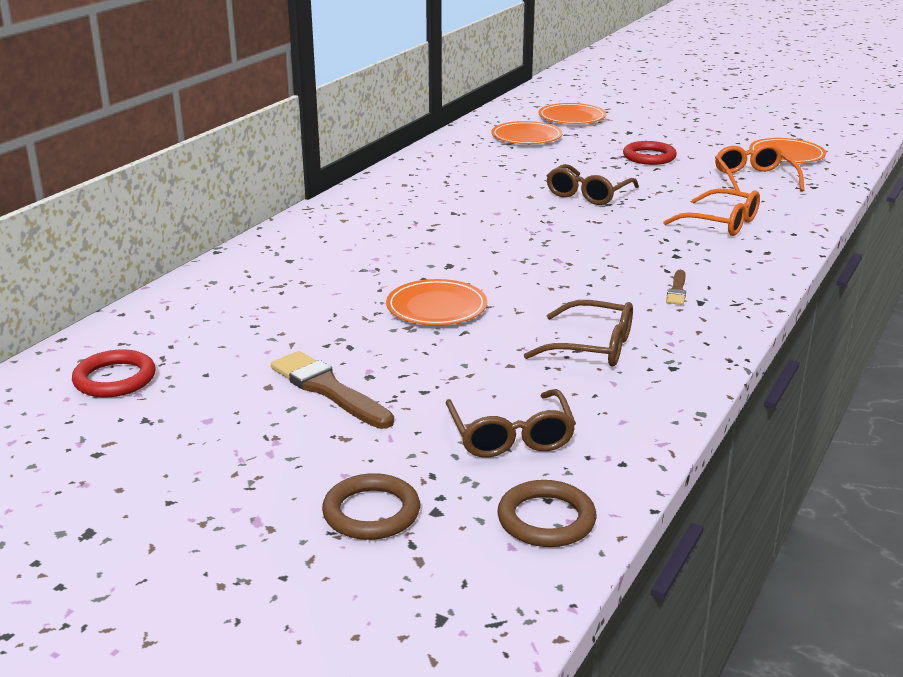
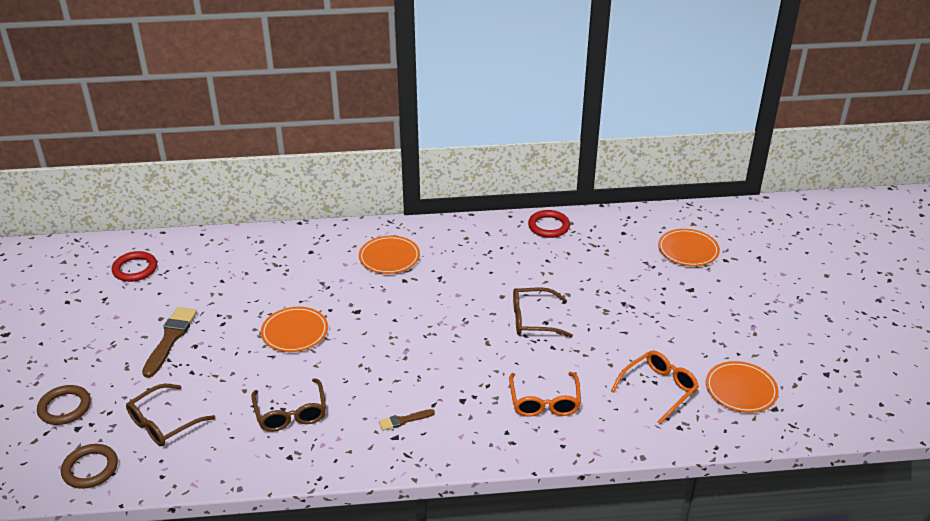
camera: 55 degrees right, 10 degrees up
(526, 137) = (617, 247): orange plate -> orange plate (389, 257)
(649, 157) = (644, 319): red ring -> red ring (548, 226)

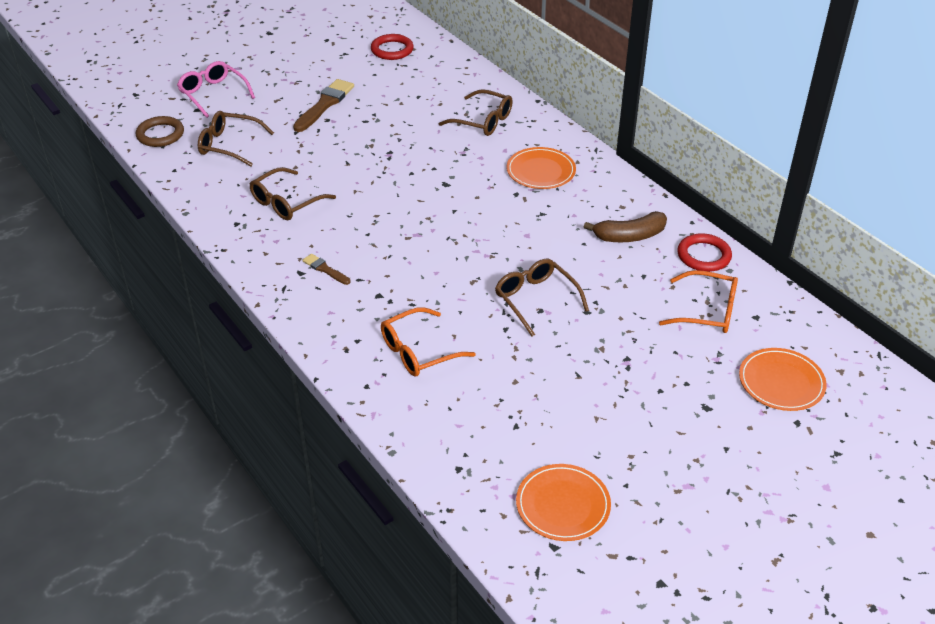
camera: 60 degrees right, 5 degrees up
(64, 407) = (213, 94): brown ring -> pink glasses
(170, 339) = (324, 104): brown brush -> brown brush turned 45 degrees counterclockwise
(294, 332) = (387, 161): orange plate -> none
(296, 260) = (483, 121): none -> brown glasses
(501, 248) = (629, 236): none -> brown banana
(659, 389) = (506, 433): orange glasses -> orange glasses (707, 311)

